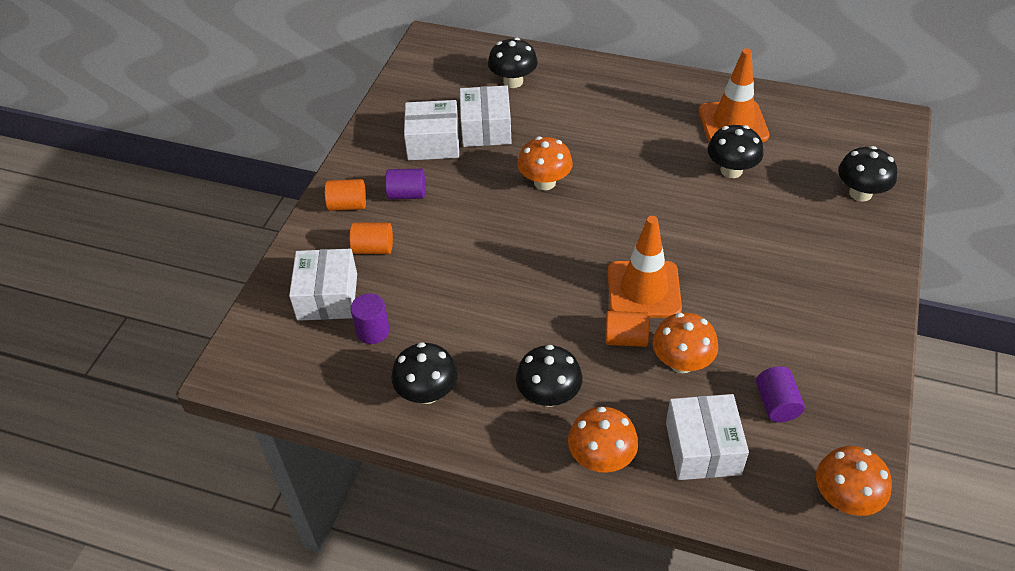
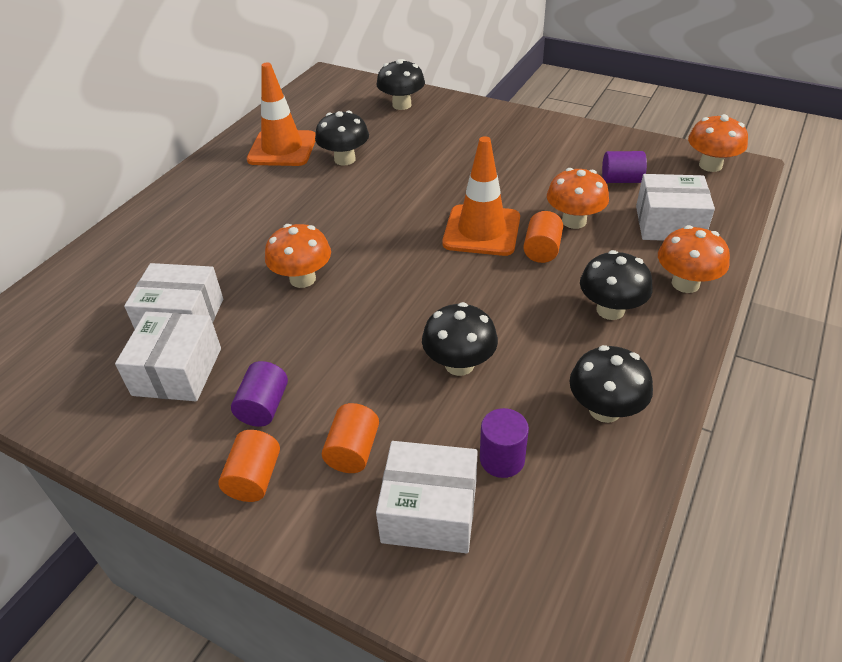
camera: 80 degrees left, 5 degrees down
(513, 81) = (110, 286): black mushroom -> black mushroom (459, 364)

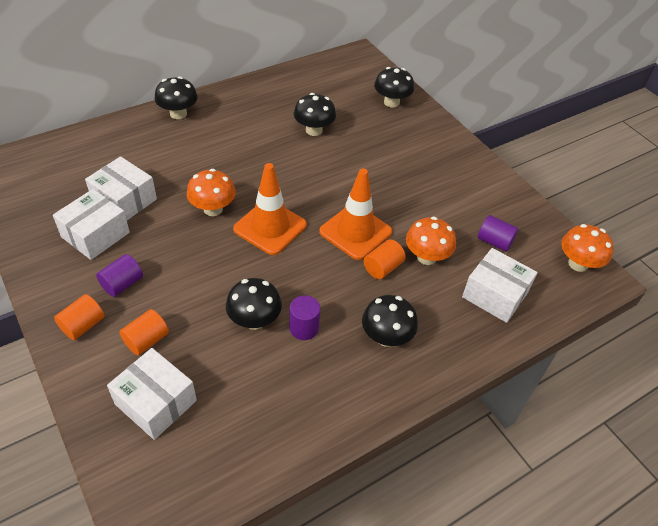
camera: 25 degrees right, 5 degrees up
(282, 149) = (280, 102): orange traffic cone -> orange traffic cone (270, 227)
(502, 459) = (223, 396): purple cylinder -> purple cylinder (304, 328)
(605, 409) = (315, 402): black mushroom -> black mushroom (178, 114)
(685, 284) = (459, 347): orange mushroom -> none

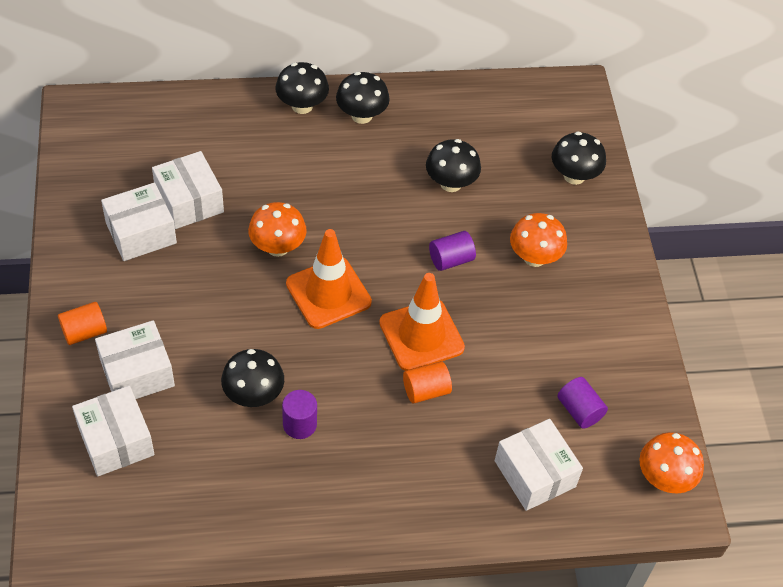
camera: 25 degrees right, 5 degrees up
(122, 284) = (142, 301): purple cylinder -> purple cylinder (451, 260)
(146, 340) = (137, 373): orange cylinder -> white box
(386, 337) = (381, 470): black mushroom -> black mushroom (361, 115)
(426, 257) = (484, 398): orange mushroom -> orange mushroom (534, 257)

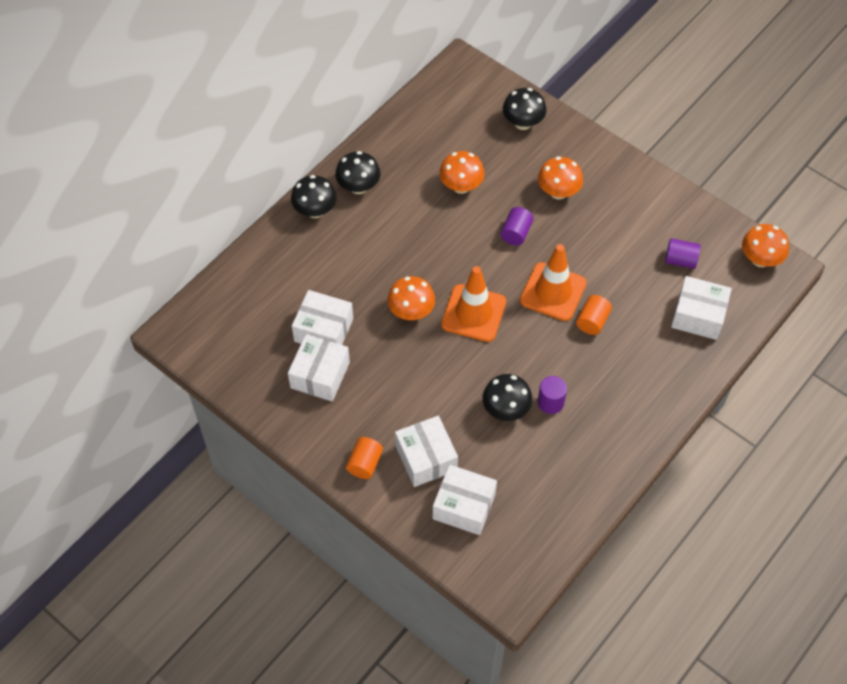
camera: 40 degrees left, 5 degrees up
(137, 373) = (426, 458): white box -> white box turned 45 degrees counterclockwise
(451, 183) = (461, 186): black mushroom -> orange mushroom

